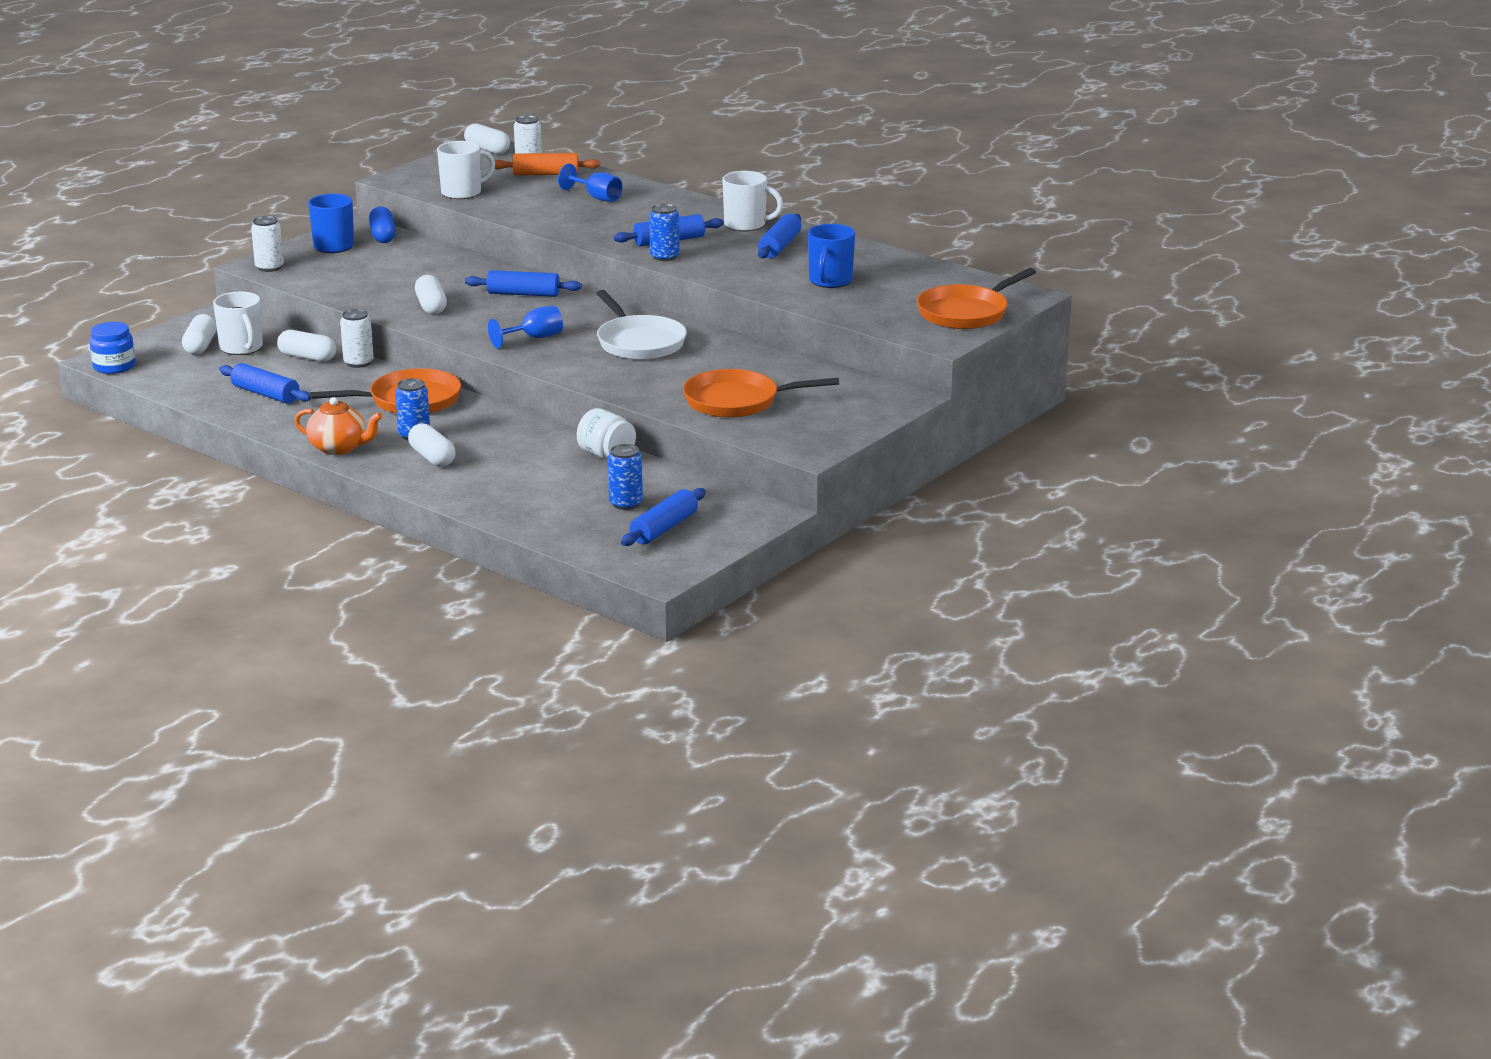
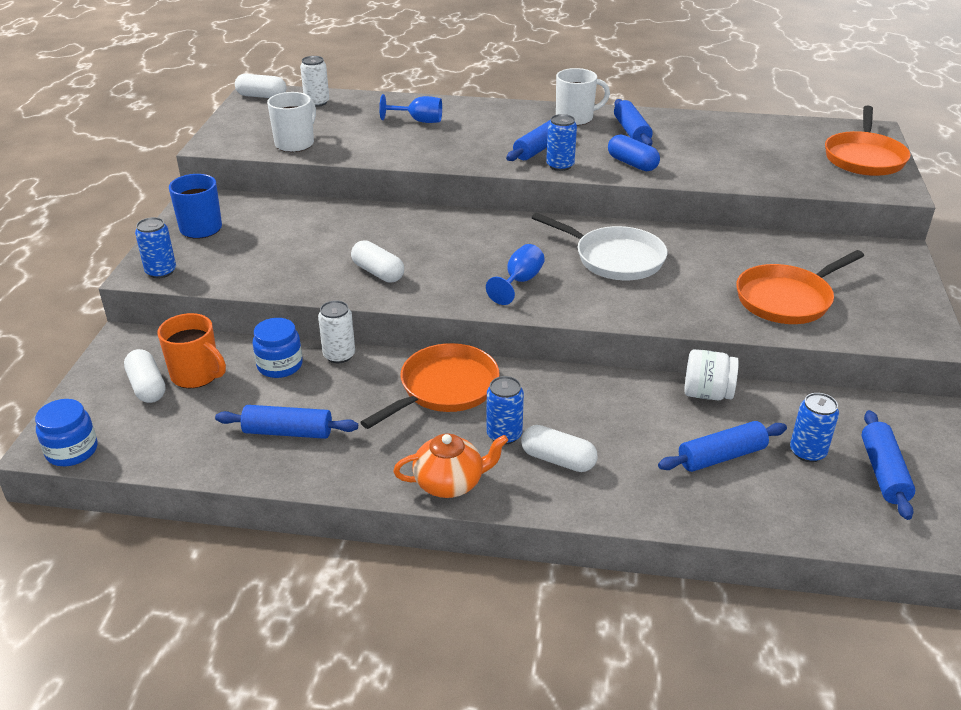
camera: 30 degrees left, 10 degrees up
(241, 348) = (196, 375): white mug -> orange mug
(269, 267) = (161, 271): white can -> blue can
(307, 357) = (280, 365): white capsule -> blue jar
(383, 236) = (236, 204): blue capsule -> blue capsule (632, 164)
(523, 294) = (444, 234): blue rolling pin -> blue rolling pin (721, 456)
(546, 174) = (344, 108): orange rolling pin -> none
(830, 281) = (721, 155): blue mug -> none

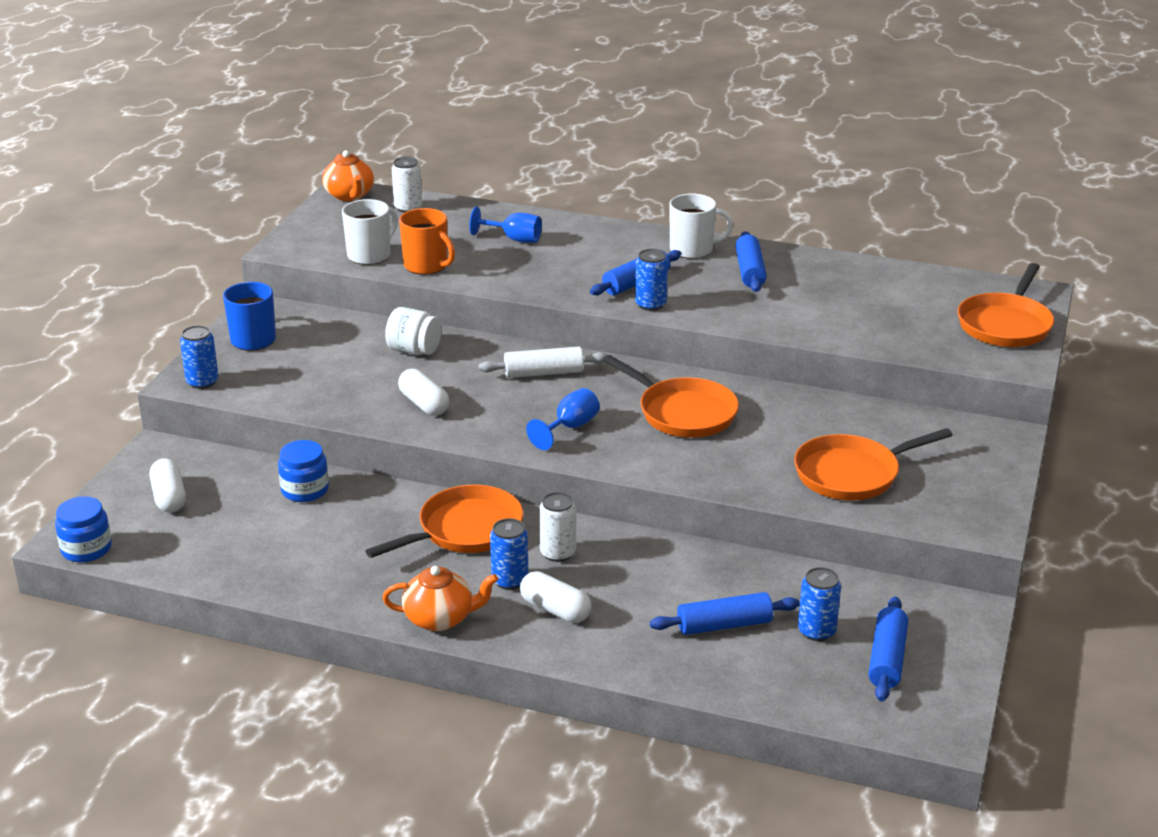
camera: 10 degrees right, 5 degrees down
(196, 375) = (220, 491): orange mug -> orange mug (427, 266)
(262, 96) = (349, 195): white capsule -> orange teapot
(288, 432) = (296, 554): blue rolling pin -> none
(339, 355) = (367, 486): white can -> white can (558, 553)
(477, 234) = (543, 373): none -> white rolling pin
(614, 258) = (683, 413): white pan -> orange pan
(632, 164) = (732, 309): blue capsule -> none
(707, 394) = (738, 564): white jar -> white jar (414, 350)

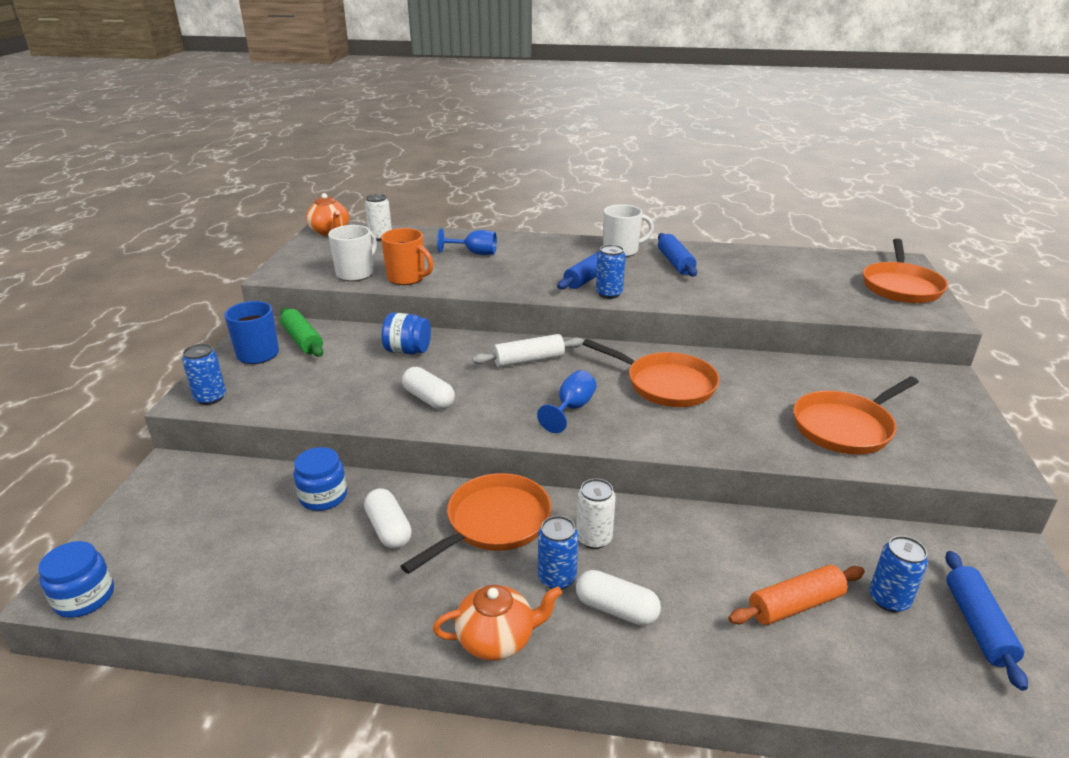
camera: 10 degrees left, 0 degrees up
(169, 497) = (181, 521): white capsule -> white capsule (389, 529)
(302, 328) = (302, 340): none -> green rolling pin
(414, 350) = (408, 351): white jar -> blue jar
(724, 625) = (795, 605): blue rolling pin -> orange rolling pin

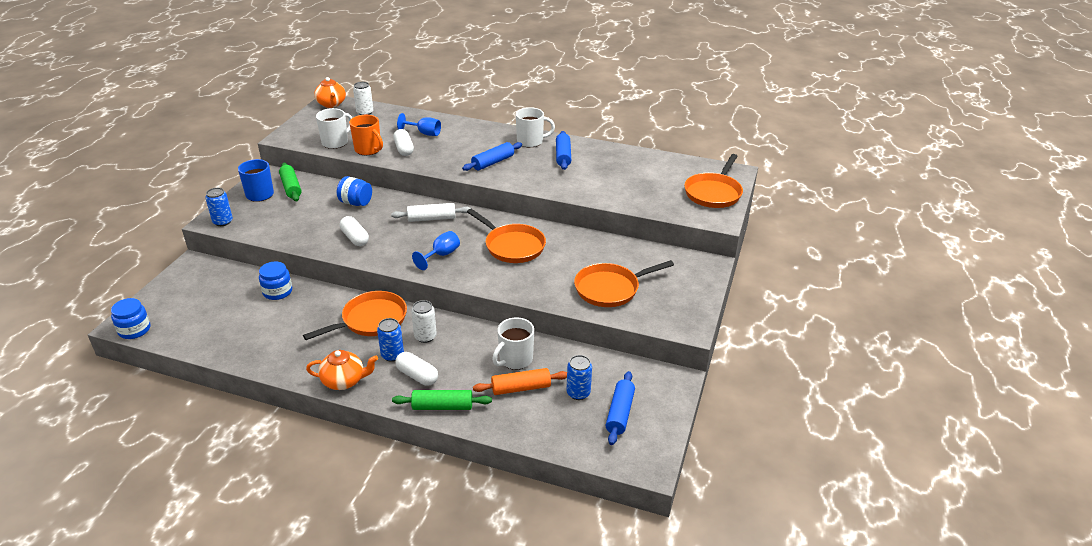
camera: 10 degrees right, 5 degrees up
(389, 529) = (308, 316): white capsule -> white capsule (404, 149)
(609, 294) = (499, 177): blue can -> none
(689, 661) = (442, 406): none -> green rolling pin
(755, 557) = (515, 360): none -> white mug

